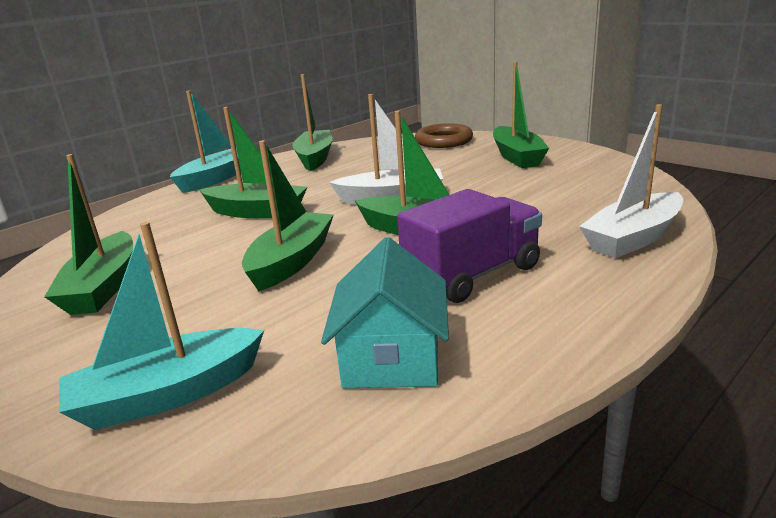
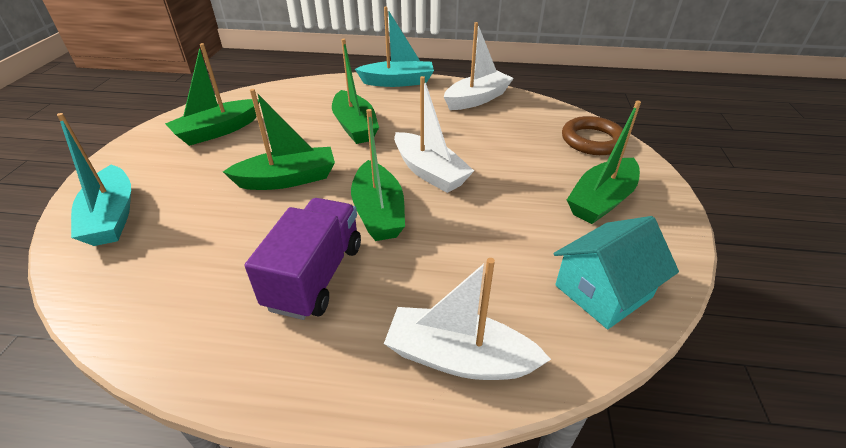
camera: 50 degrees right, 15 degrees up
(168, 394) = (112, 217): turquoise boat -> turquoise boat turned 135 degrees counterclockwise
(315, 158) = (477, 99): green boat -> white boat
(392, 357) = (176, 286): turquoise house -> turquoise house (603, 291)
(472, 275) = (315, 275): purple truck -> purple truck turned 90 degrees counterclockwise

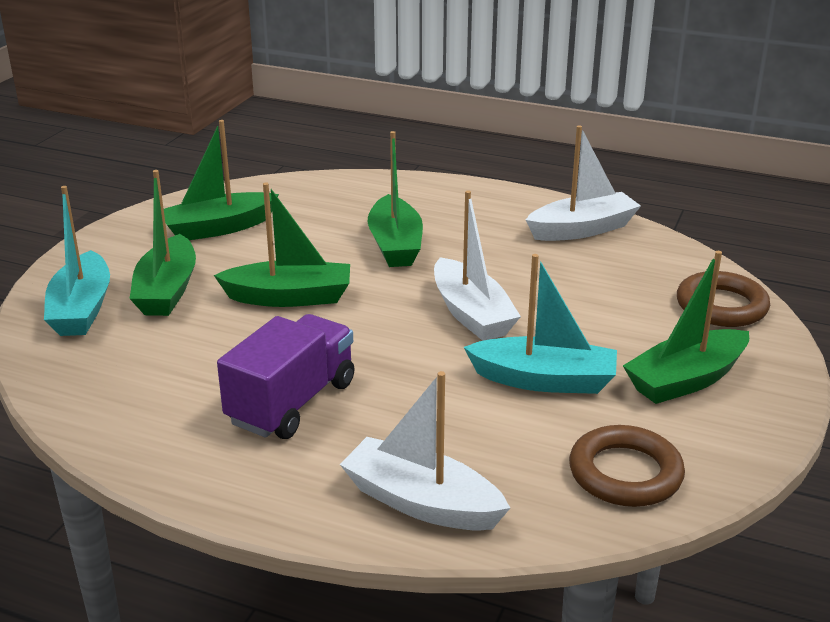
camera: 15 degrees right, 10 degrees down
(378, 212) = (388, 350): green boat -> green boat (167, 290)
(398, 82) = (477, 192): turquoise boat -> turquoise boat (544, 380)
(603, 291) = (625, 473): turquoise house -> brown ring

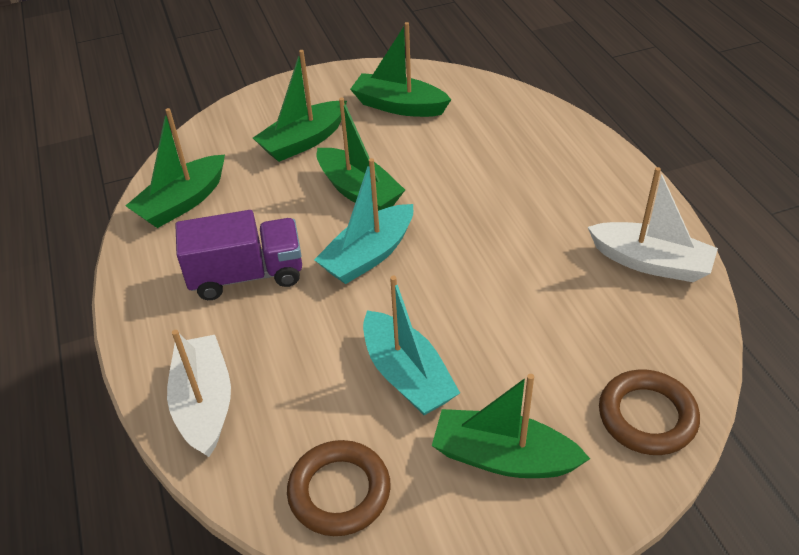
camera: 50 degrees right, 15 degrees up
(82, 309) = (246, 128): turquoise boat -> turquoise boat (368, 255)
(395, 245) = (486, 189): green boat -> green boat (182, 202)
(471, 314) = (446, 284): white boat -> none

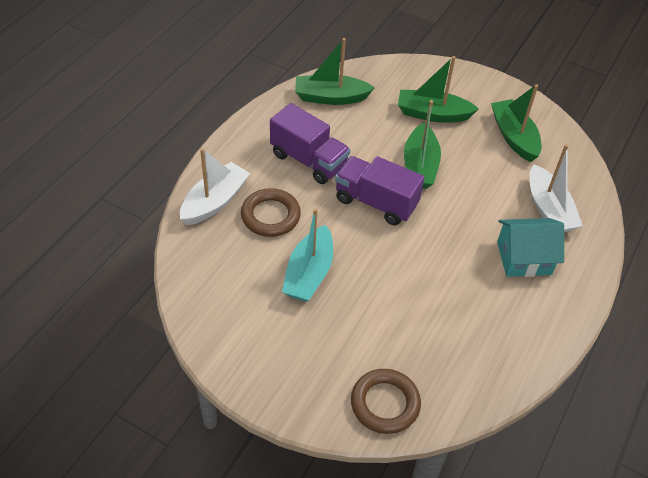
camera: 45 degrees right, 5 degrees up
(339, 491) = (213, 290): brown ring -> brown ring (270, 216)
(368, 255) = (376, 202): turquoise boat -> purple truck
(503, 457) = (295, 349): green boat -> none
(552, 190) = (524, 258): none -> turquoise house
(650, 262) = (513, 344): white boat -> white boat (548, 209)

